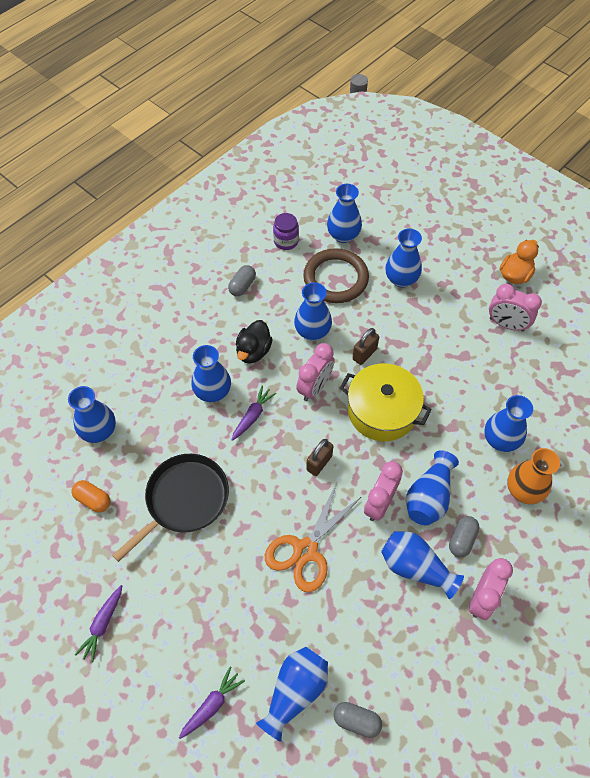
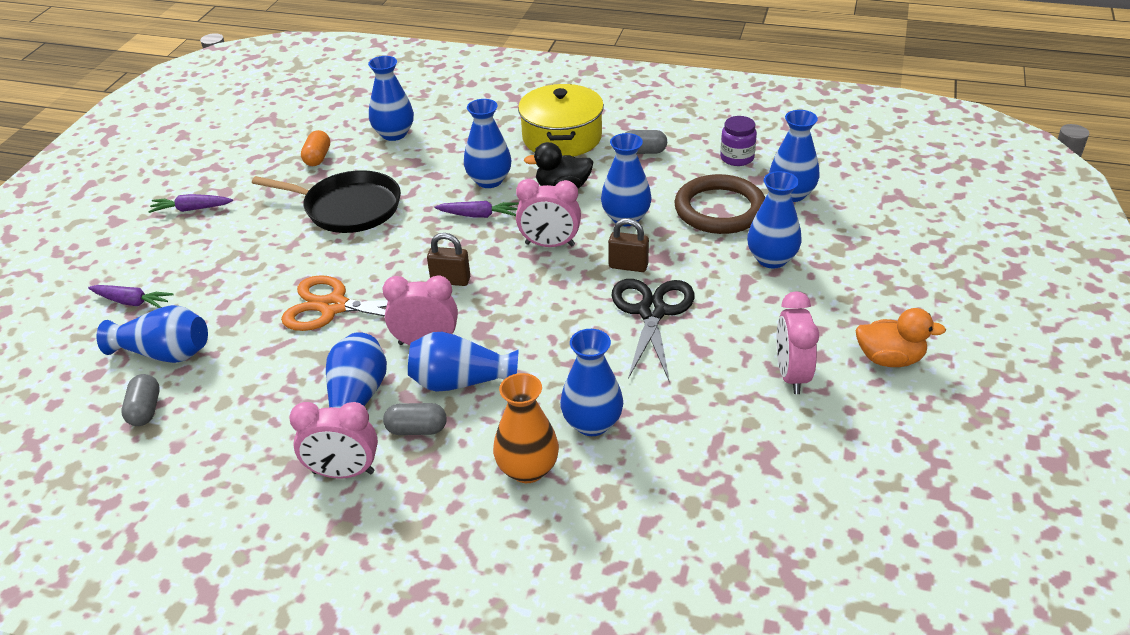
camera: 65 degrees right, 20 degrees down
(382, 411) = (557, 305): yellow pot -> yellow pot (562, 137)
(416, 363) = (652, 312): none -> black scissors

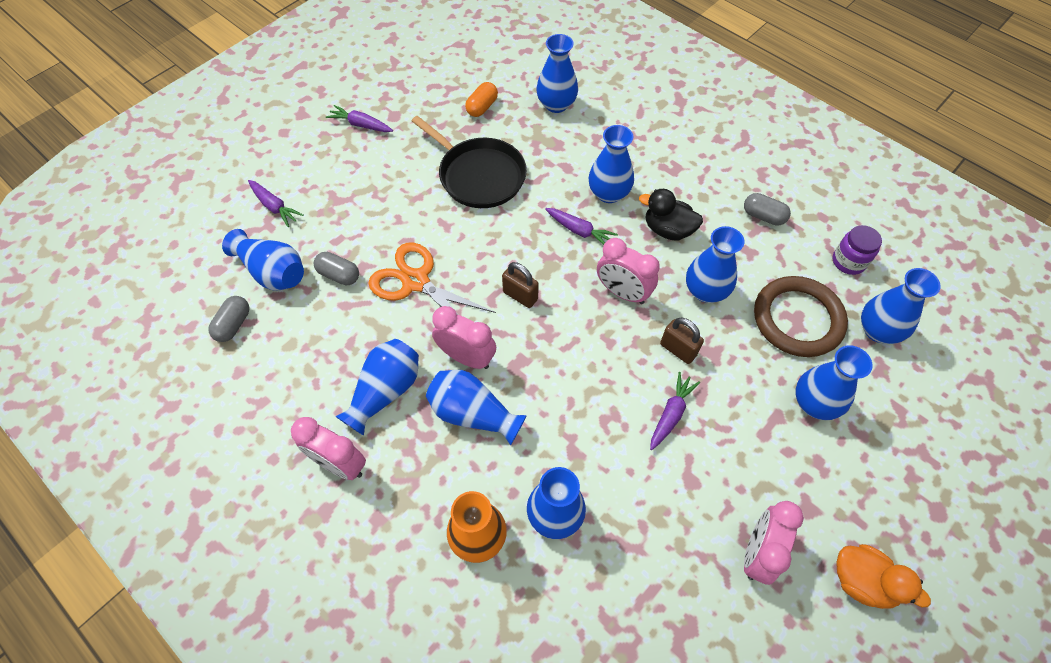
camera: 25 degrees right, 20 degrees up
(416, 430) = (414, 448): grey capsule -> grey capsule (339, 275)
(562, 137) = (698, 168): yellow pot -> none
(652, 312) = (671, 414): black scissors -> purple carrot

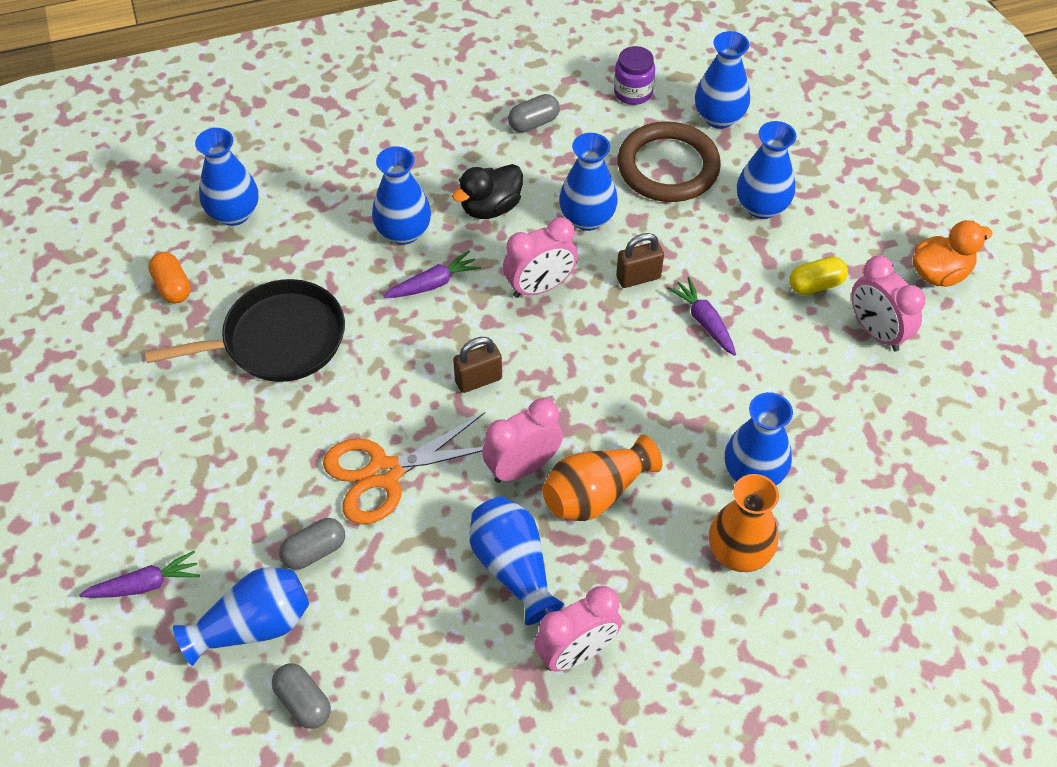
camera: 60 degrees left, 5 degrees down
(361, 125) = (86, 428): purple carrot -> none
(473, 413) = (596, 493): blue vase -> orange vase
(768, 481) = (815, 285): none -> yellow capsule

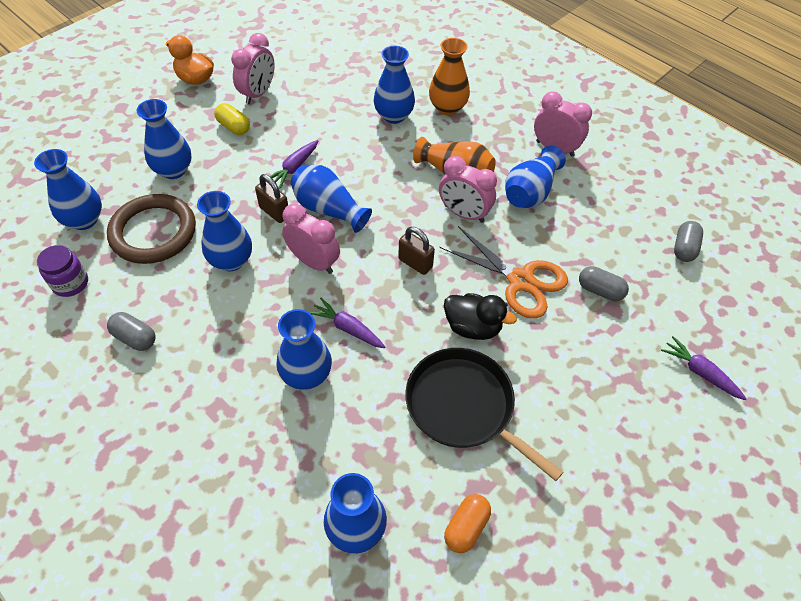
camera: 120 degrees left, 0 degrees up
(253, 626) = (669, 296): blue vase -> blue vase (328, 209)
(490, 207) = (249, 326): black duck -> black duck (472, 327)

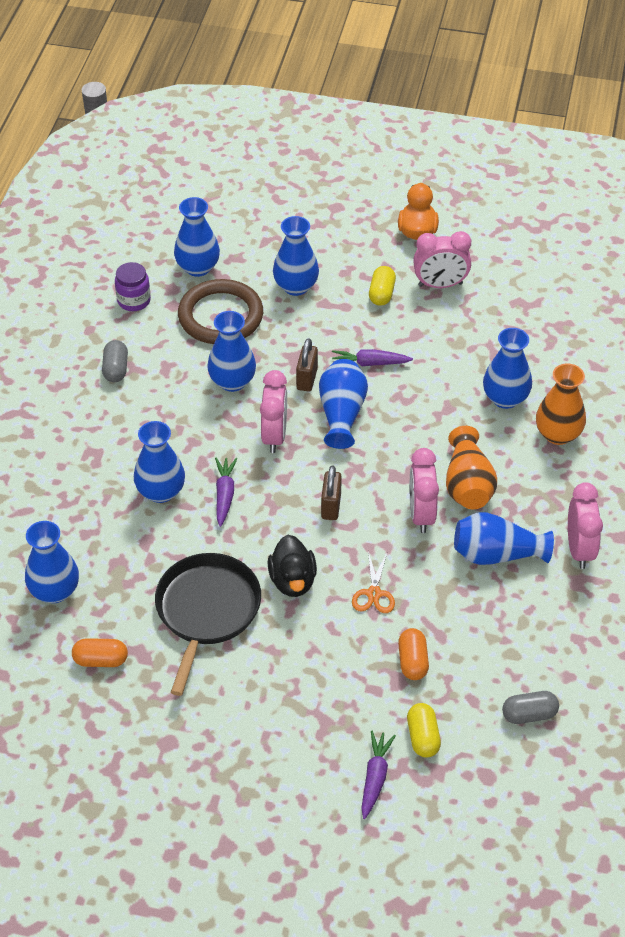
camera: 60 degrees right, 5 degrees down
(520, 281) = (374, 593): orange scissors -> orange scissors, size x0.53
(600, 290) = (412, 661): grey capsule -> orange capsule
(675, 321) = (423, 737): none -> yellow capsule

